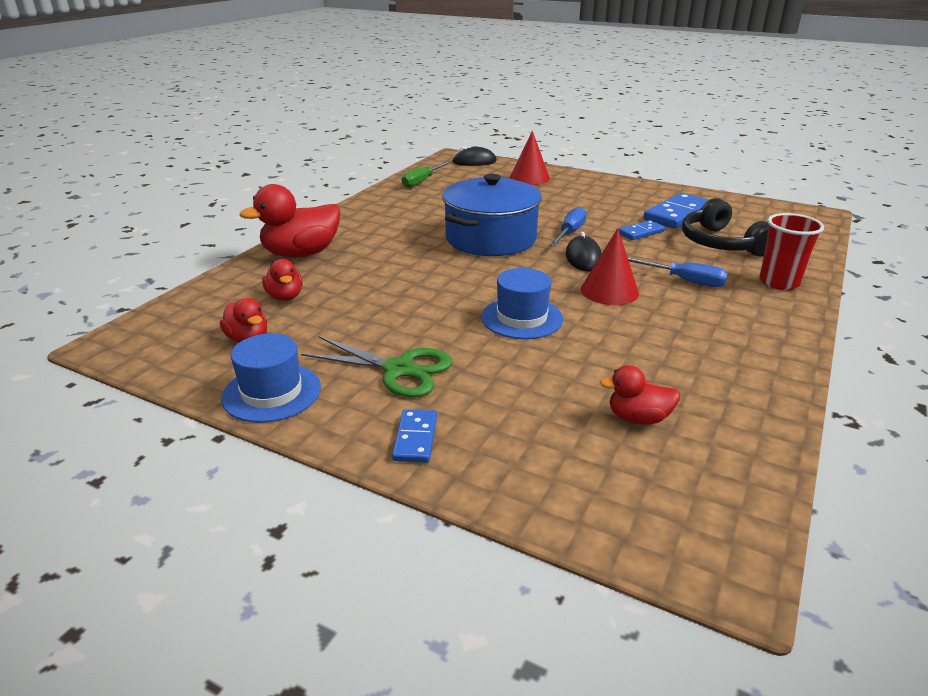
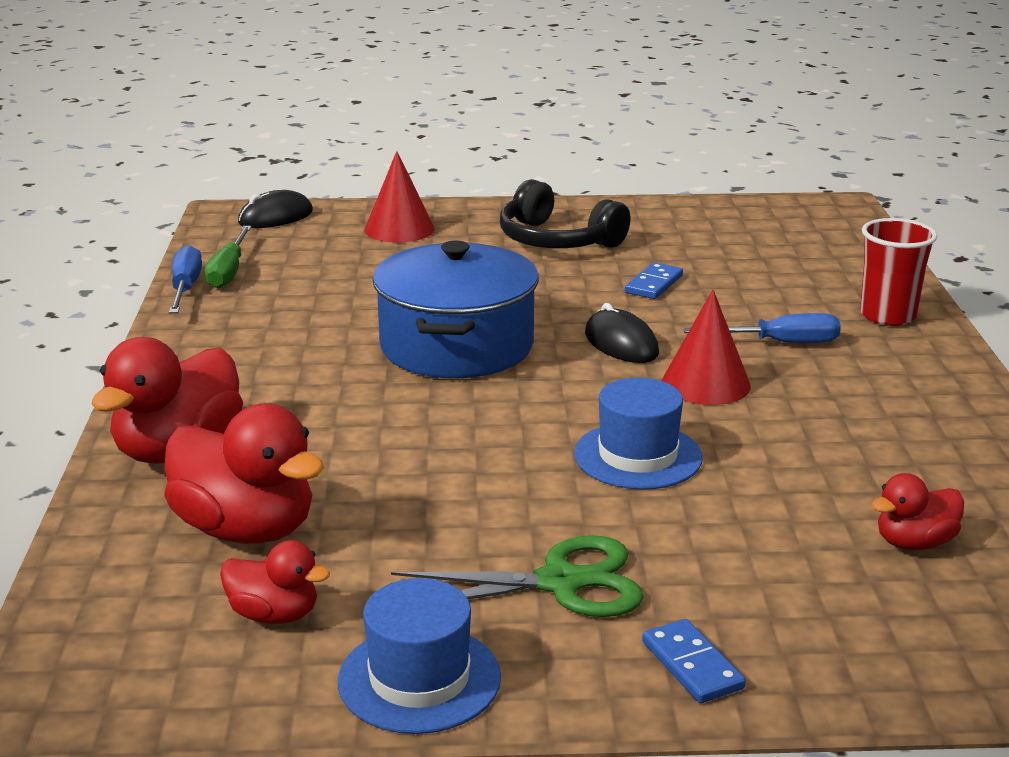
camera: 30 degrees left, 5 degrees down
(285, 297) = (246, 529): red duck -> red duck, size x1.83
(569, 233) = (559, 308): blue screwdriver -> blue screwdriver (185, 288)
(677, 214) = (672, 245): blue domino -> none
(721, 243) = (770, 276): black headphones -> black headphones (557, 240)

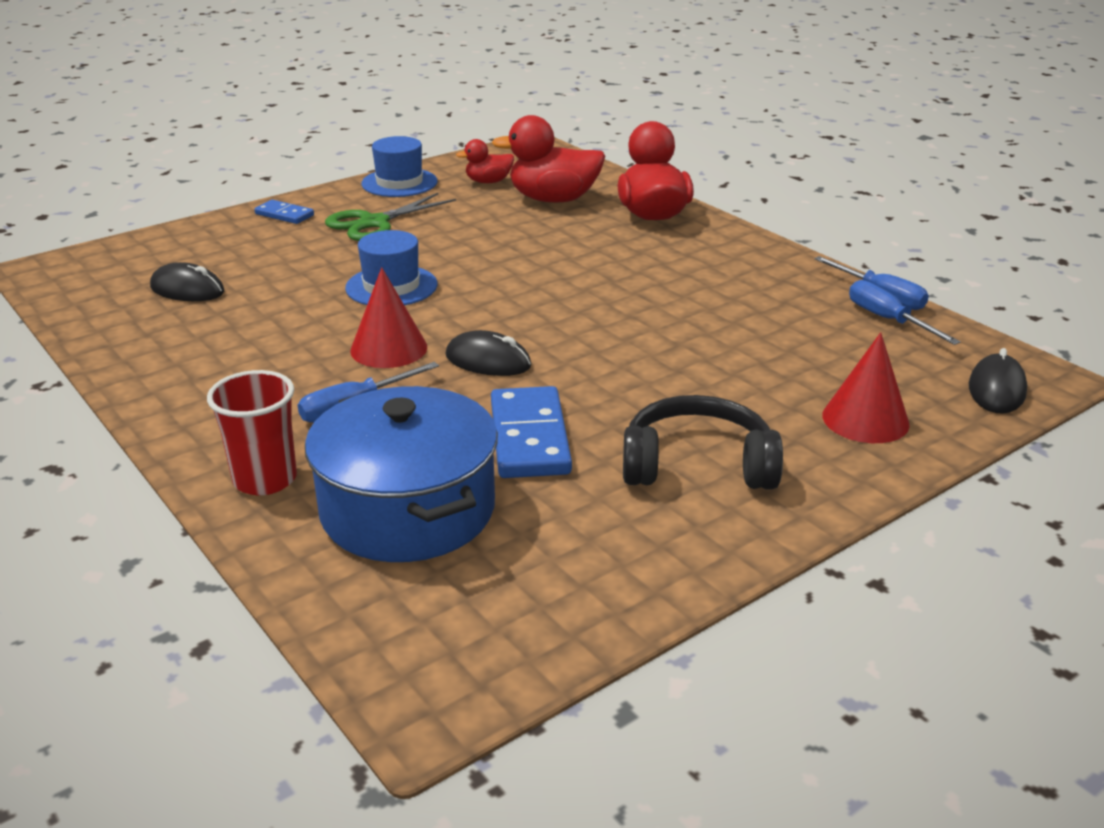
camera: 145 degrees right, 5 degrees up
(229, 272) = (888, 320): green screwdriver -> blue screwdriver
(456, 346) = (607, 318): blue pot -> blue pot (408, 510)
(653, 284) = (530, 437): blue domino -> blue domino, size x1.79
(914, 543) = (187, 290): red duck -> black mouse

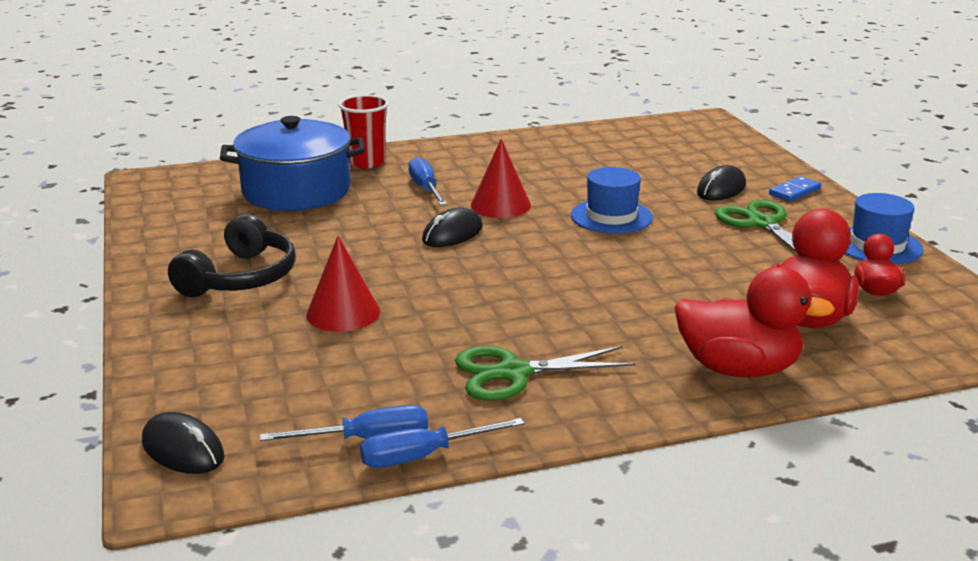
camera: 110 degrees right, 5 degrees down
(187, 290) = (646, 155): black mouse -> black mouse (721, 189)
(530, 437) = (334, 232): blue domino -> none
(738, 284) = (513, 373): none -> green scissors
(865, 419) = (217, 360): red cone -> red cone (343, 313)

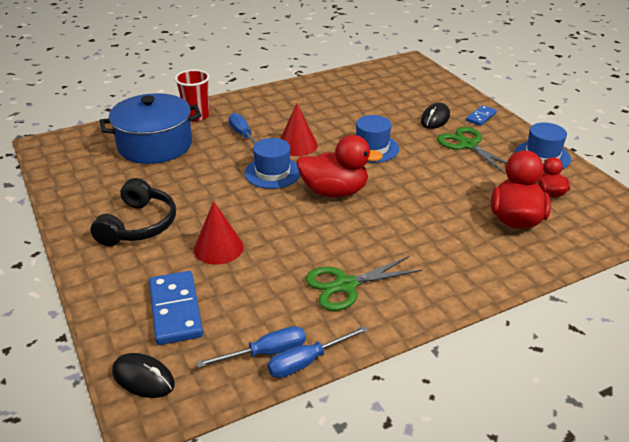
camera: 10 degrees left, 10 degrees up
(256, 377) = (175, 310): none -> blue domino
(452, 234) = (272, 173): black mouse -> blue hat
(738, 369) = (485, 265): red duck -> red duck (334, 192)

